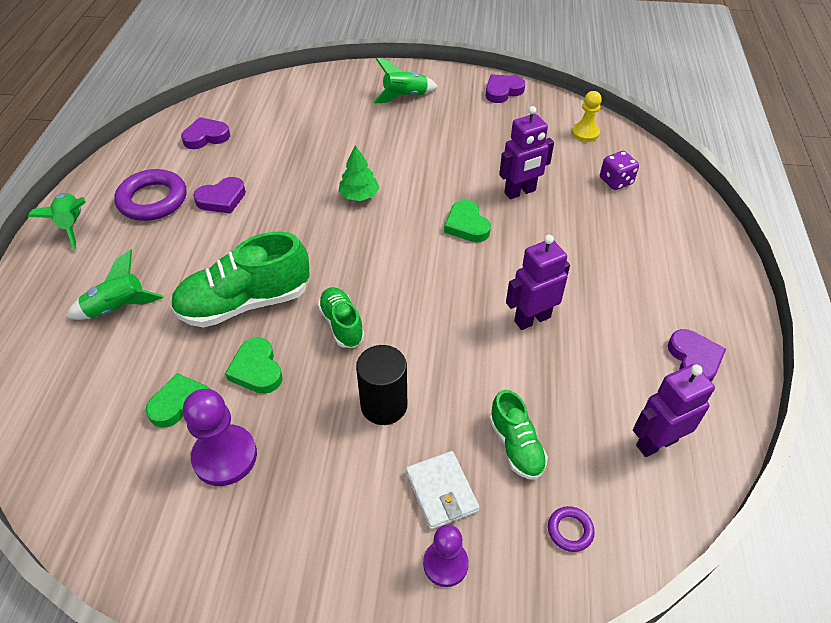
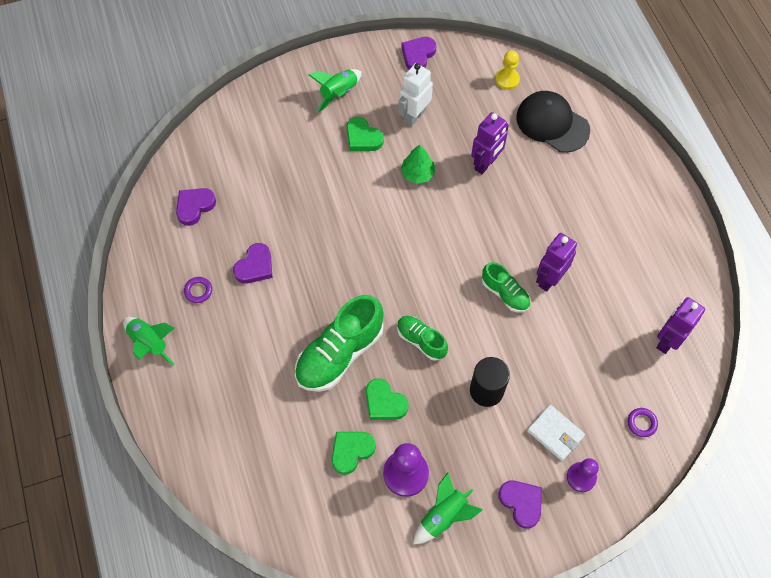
camera: 25 degrees left, 15 degrees up
(118, 309) = (248, 399): green rocket -> green rocket (444, 516)
(153, 200) = (198, 291): purple ring -> purple ring, size x0.46
(359, 195) = (363, 218): green tree -> green tree (417, 173)
(466, 225) = (462, 213): green heart -> green heart (363, 138)
(468, 133) = (414, 116): none -> white robot
(516, 445) = (584, 381): green shoe -> green shoe (505, 293)
(616, 181) = (552, 123): purple dice -> black cap
(694, 359) = (667, 266): purple heart -> purple heart (521, 503)

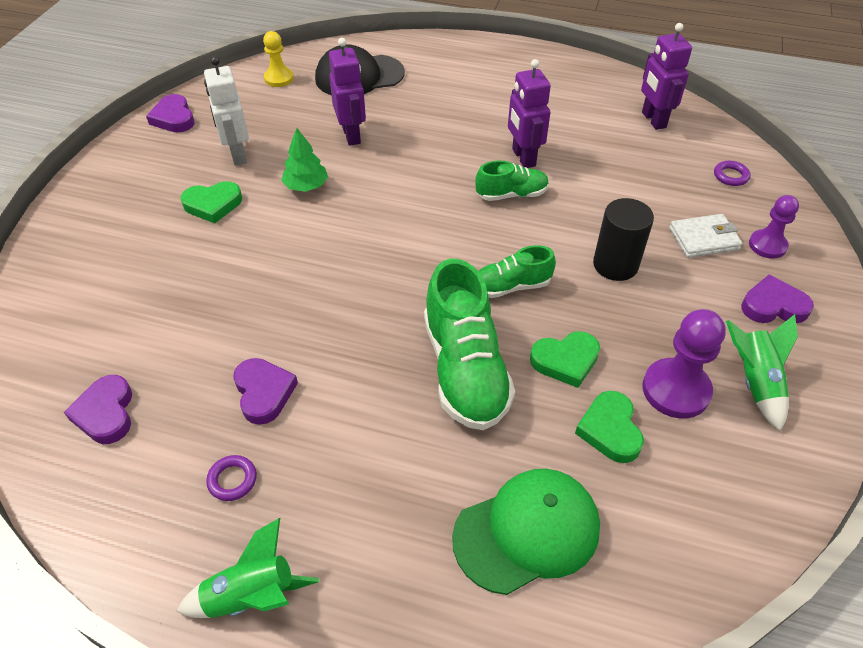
camera: 55 degrees left, 15 degrees down
(260, 442) = (527, 531): none -> green cap
(338, 94) = (135, 195): green rocket -> none

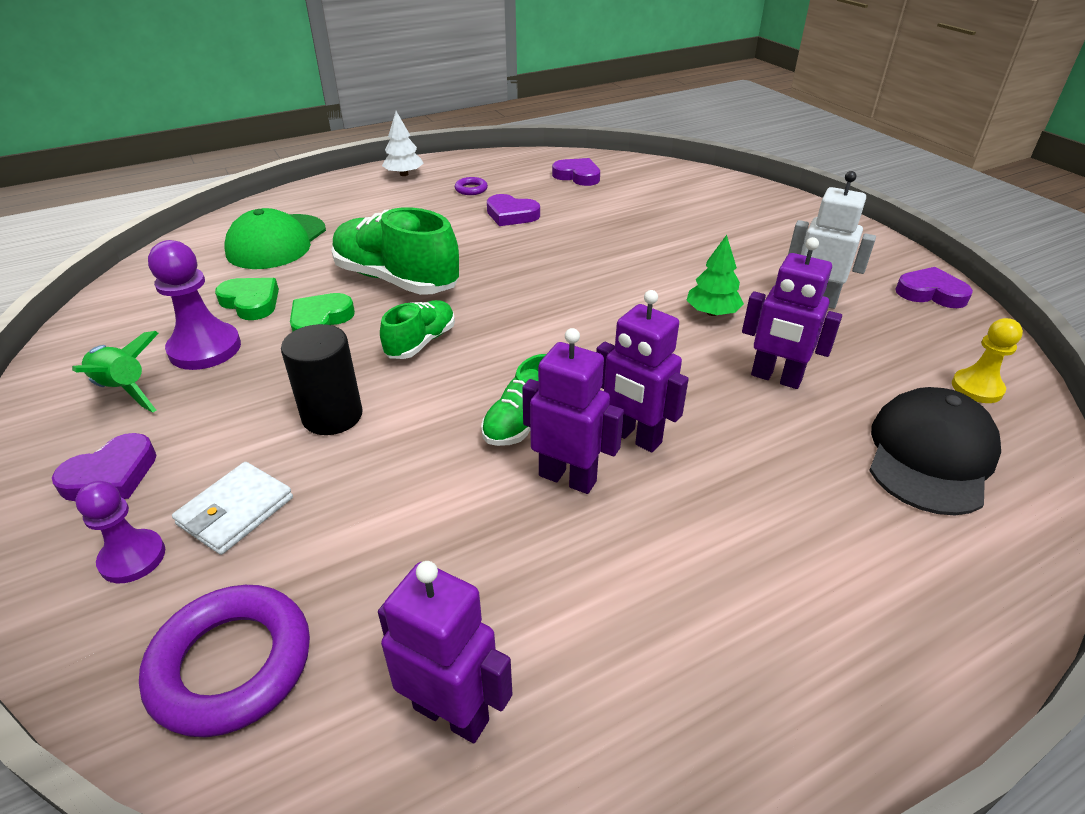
camera: 135 degrees right, 10 degrees down
(213, 204) = (743, 263): green heart -> none
(252, 596) = (404, 174): green rocket -> white tree
(467, 154) = (634, 437): none -> purple robot
(730, 176) = (232, 664): purple ring -> purple ring, size x2.18

